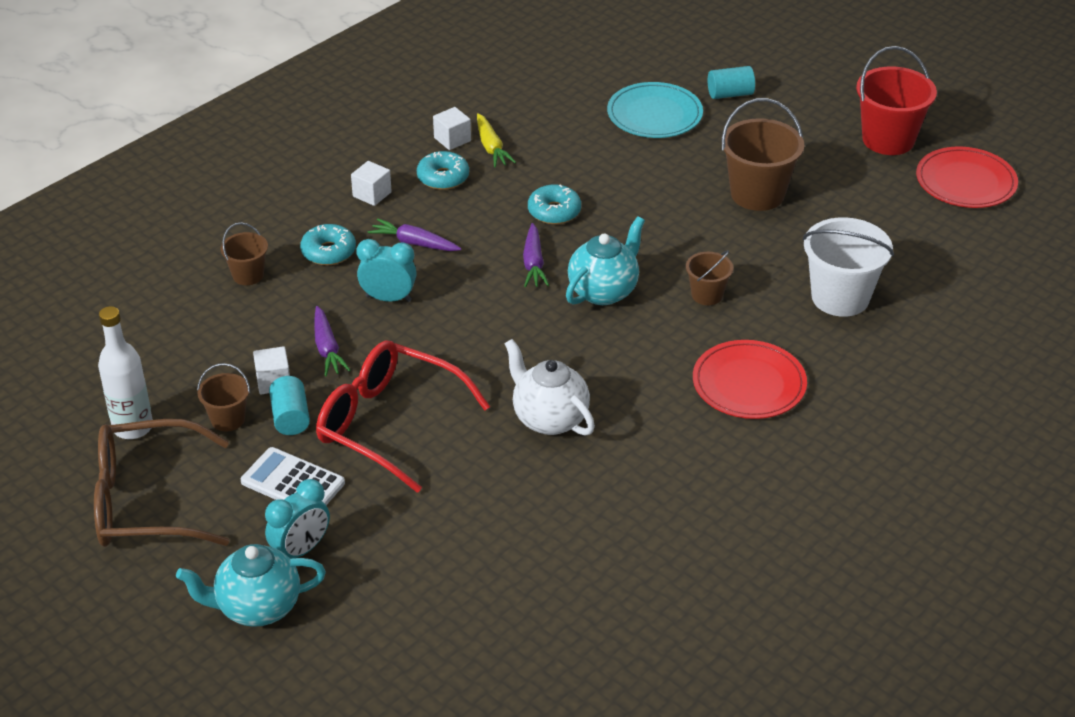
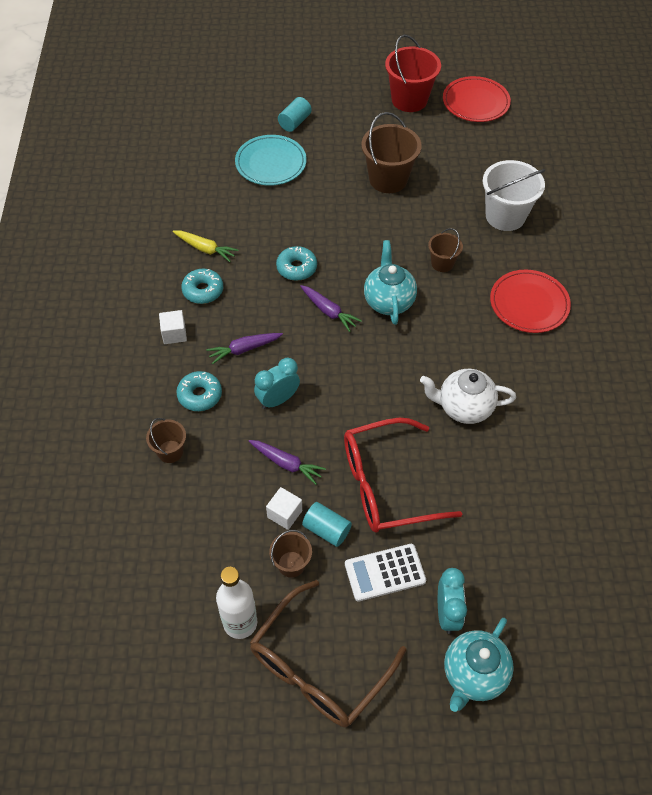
camera: 45 degrees left, 15 degrees up
(452, 139) = (174, 259): white cube -> none

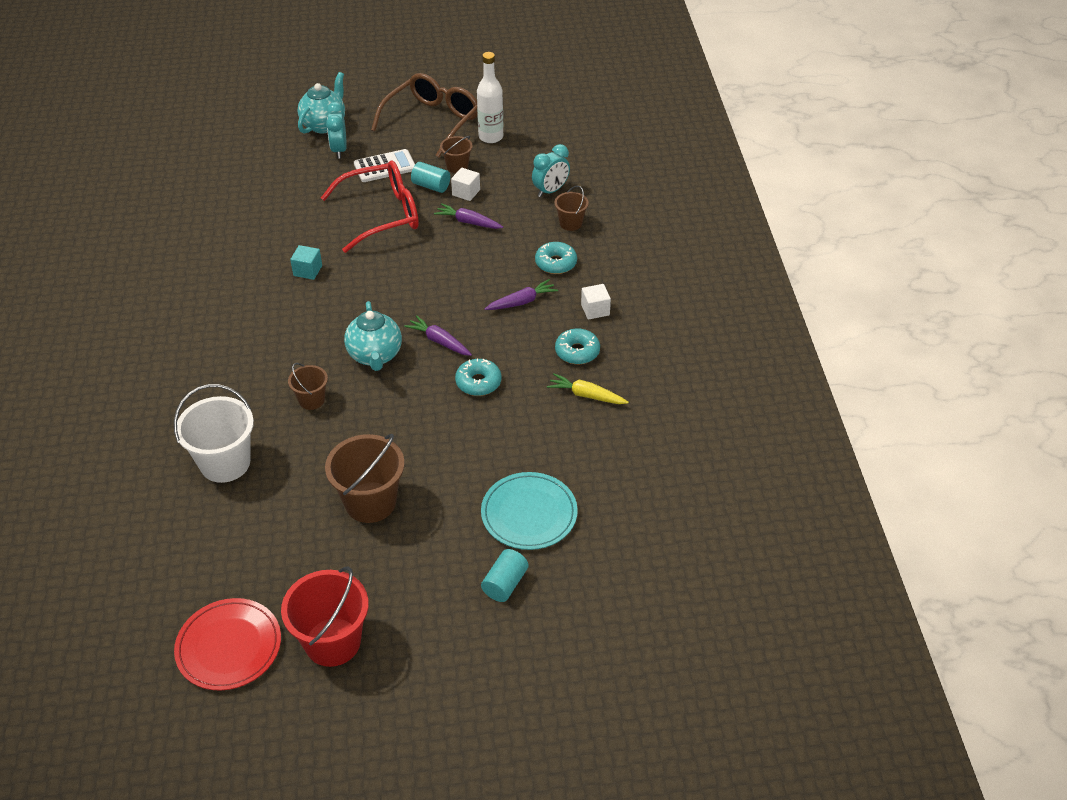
camera: 175 degrees right, 10 degrees down
(278, 400) = (482, 265): turquoise clock -> turquoise clock (550, 191)
(463, 407) = (308, 271): white teapot -> turquoise cube
(529, 304) = (222, 364): red plate -> none

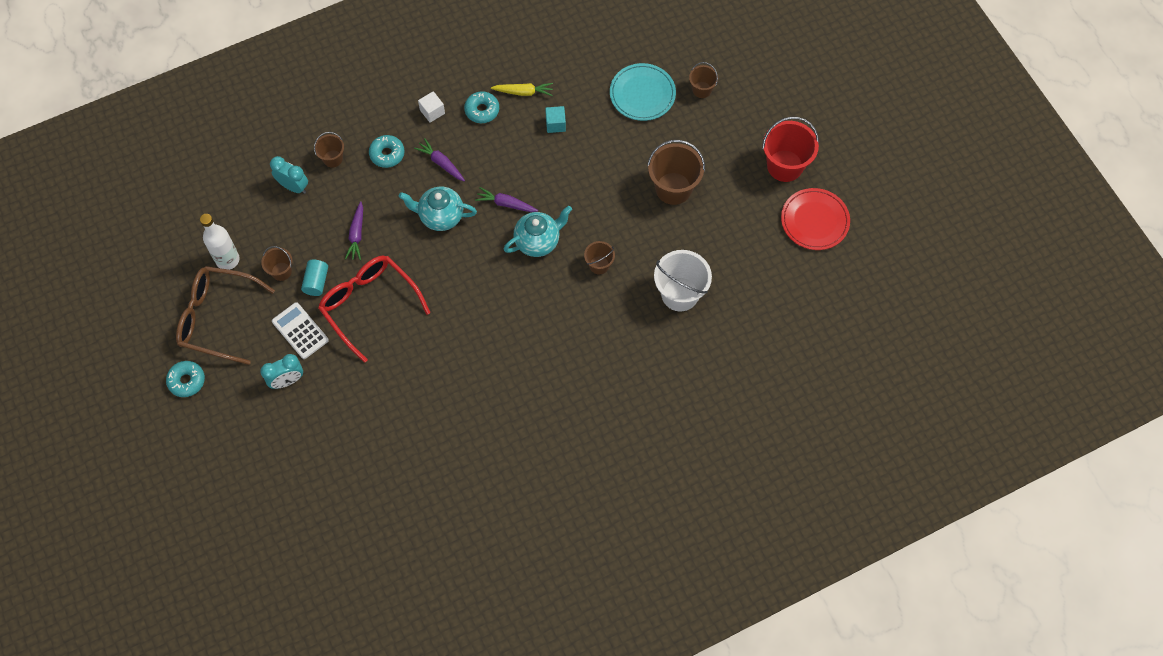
camera: 110 degrees left, 20 degrees up
(308, 271) = (461, 332): turquoise cube -> turquoise cube (555, 124)
(324, 125) = (250, 412): turquoise teapot -> turquoise teapot (440, 216)
(439, 341) = (506, 204): purple carrot -> purple carrot turned 90 degrees clockwise
(466, 192) = (317, 251): white cube -> none
(478, 382) = (538, 163): turquoise donut -> turquoise donut (186, 381)
(505, 584) = (701, 90): turquoise cylinder -> brown bucket
(586, 395) = (523, 92): yellow carrot -> yellow carrot turned 90 degrees counterclockwise

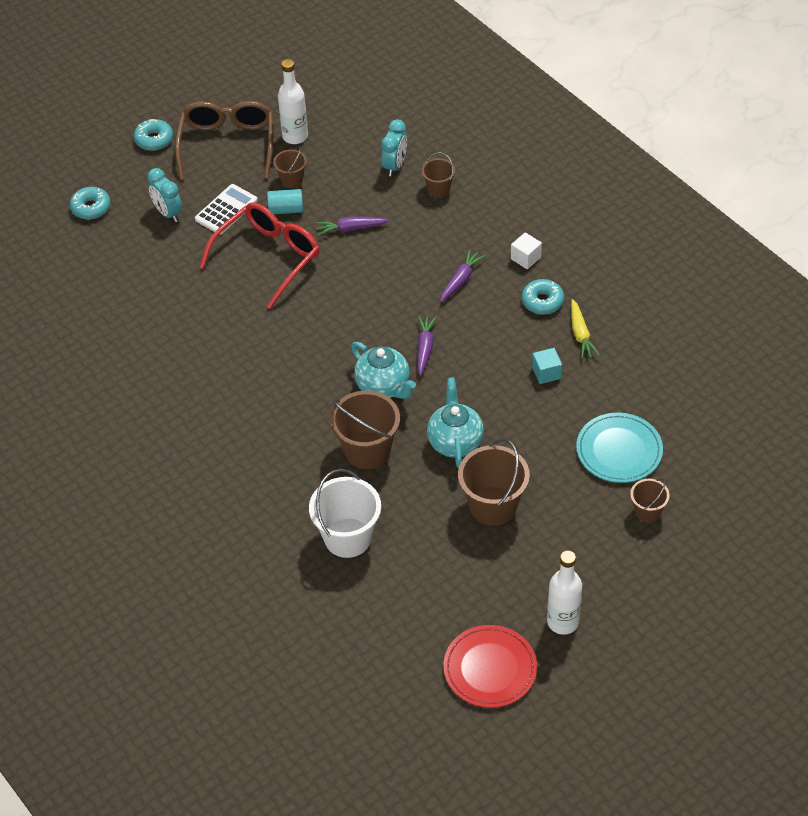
camera: 80 degrees right, 15 degrees down
(387, 154) = (458, 232): turquoise donut -> turquoise donut (91, 208)
(440, 216) = (392, 293): turquoise teapot -> turquoise teapot (455, 442)
(599, 265) = (367, 450): brown bucket -> brown bucket, size x1.83
(785, 166) = (562, 622): red bucket -> white bottle

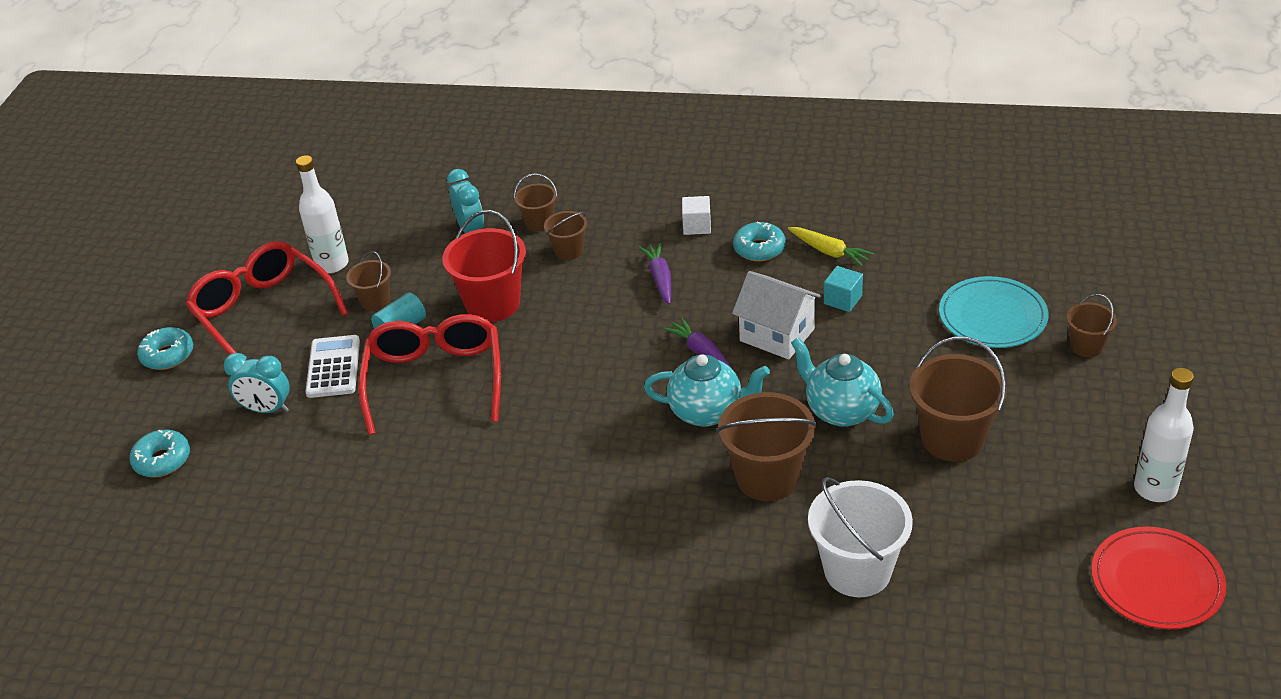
camera: 40 degrees left, 10 degrees down
(227, 145) = (263, 312): brown glasses -> red glasses
(350, 229) = (493, 304): purple carrot -> red bucket
(432, 222) = (569, 251): none -> brown bucket
(480, 367) = (777, 335): none -> white house

